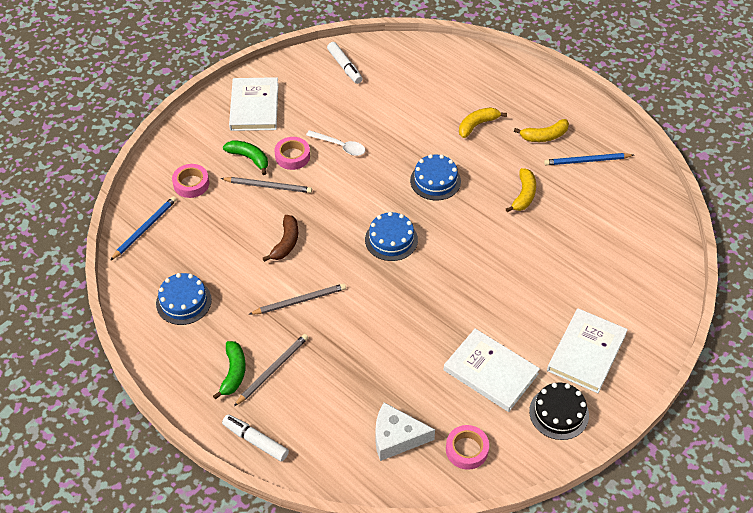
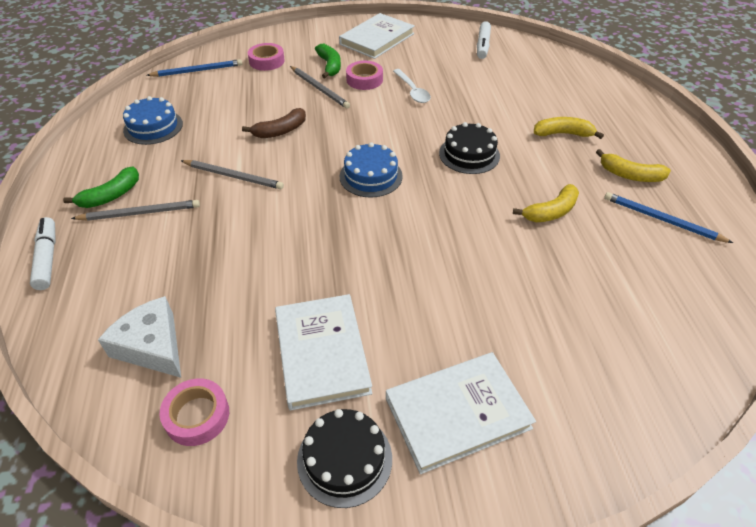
camera: 40 degrees right, 5 degrees down
(435, 181) = (469, 154): blue cake -> black cake

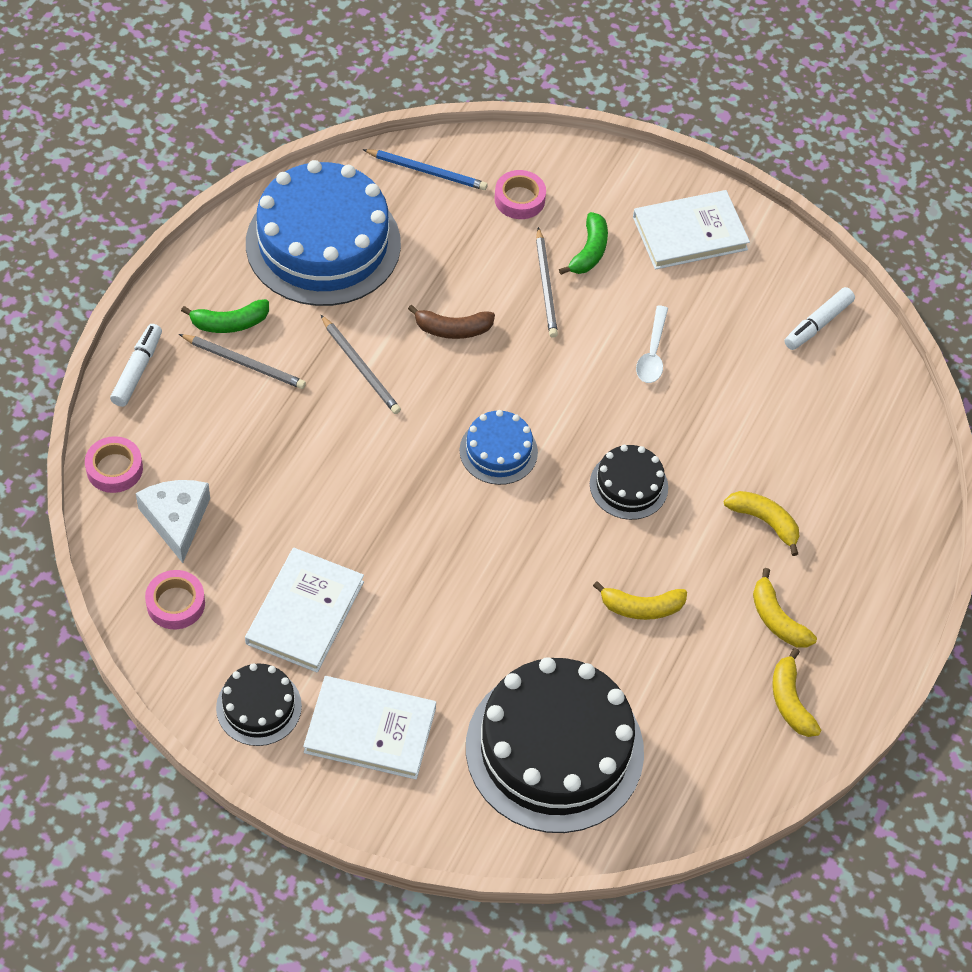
camera: 30 degrees right, 10 degrees up
(153, 127) = (323, 243): blue cake -> blue cake, size x2.10
(364, 80) = (611, 300): pink tape -> pink tape (114, 469)
(602, 333) = (554, 749): none -> black cake
(661, 219) = (746, 687): blue pencil -> none
(694, 212) = (790, 701): none -> yellow banana

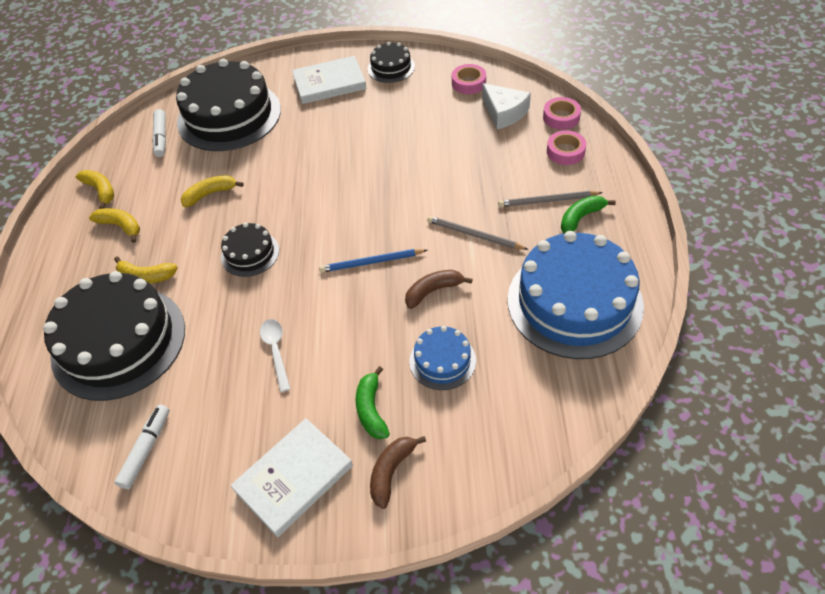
camera: 160 degrees right, 5 degrees down
(137, 370) = (604, 166): white marker -> white marker (161, 137)
(305, 612) = (400, 108): white book -> none
(427, 171) = (552, 408): blue pencil -> blue pencil (371, 262)
(498, 451) = (348, 232): blue cake -> blue cake (442, 361)
(519, 199) = (459, 426): pink tape -> pink tape (565, 151)
(546, 285) = (388, 360): grey pencil -> none
(602, 196) = (391, 472): none -> brown banana
(818, 452) = (119, 342): none -> black cake

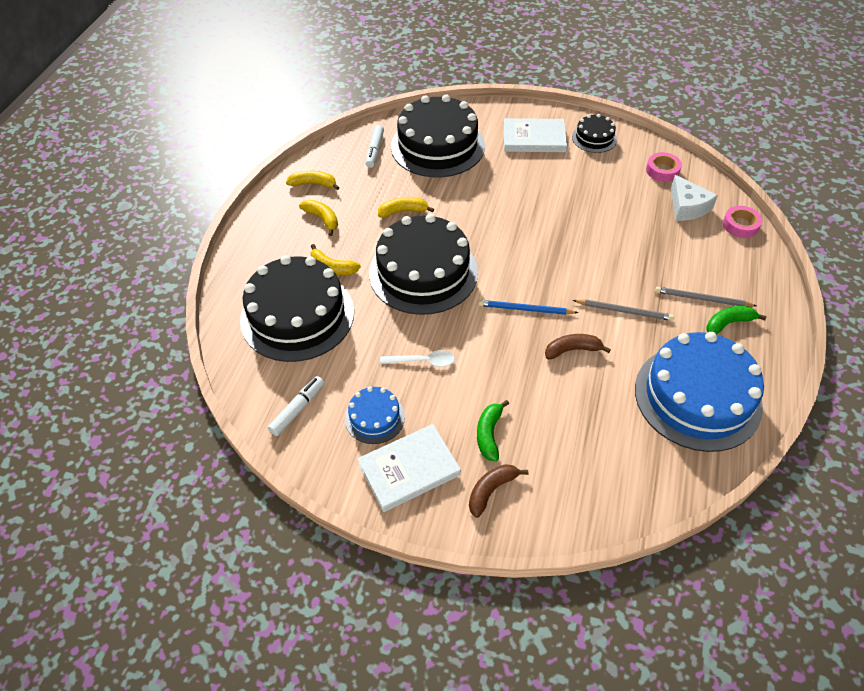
camera: 15 degrees right, 0 degrees up
(101, 191) = (313, 184): yellow banana -> yellow banana turned 60 degrees counterclockwise
(250, 253) = (423, 272): black cake -> black cake, size x2.10
(276, 351) = (423, 361): white spoon -> white spoon turned 90 degrees clockwise
(442, 361) = (562, 412): blue cake -> blue cake (374, 417)
(474, 235) = (624, 311): grey pencil -> grey pencil turned 150 degrees clockwise
(565, 151) = (734, 258): pink tape -> none

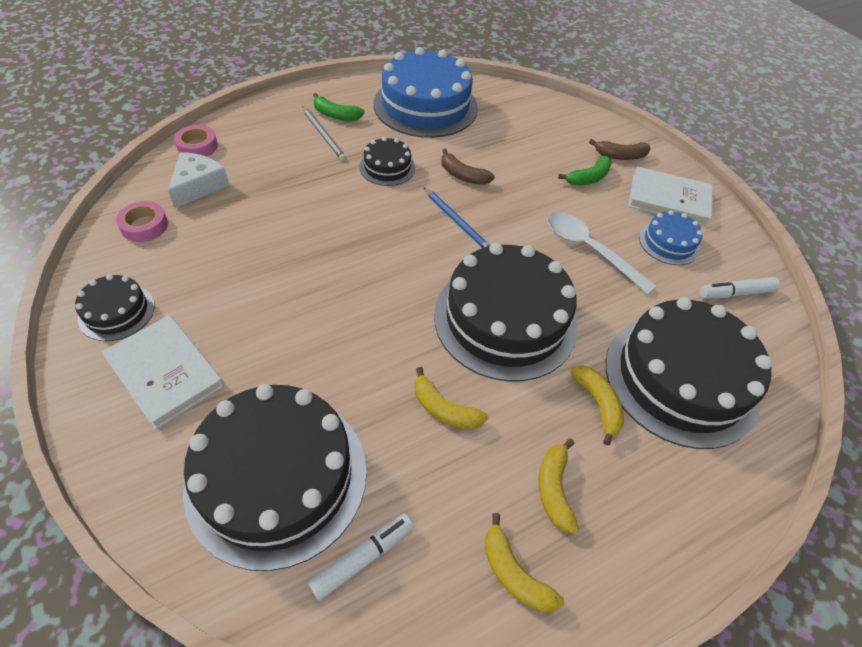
camera: 140 degrees left, 0 degrees up
(423, 361) = (589, 250): white spoon -> white spoon, size x1.58
(624, 311) = (387, 167): grey pencil -> black cake

